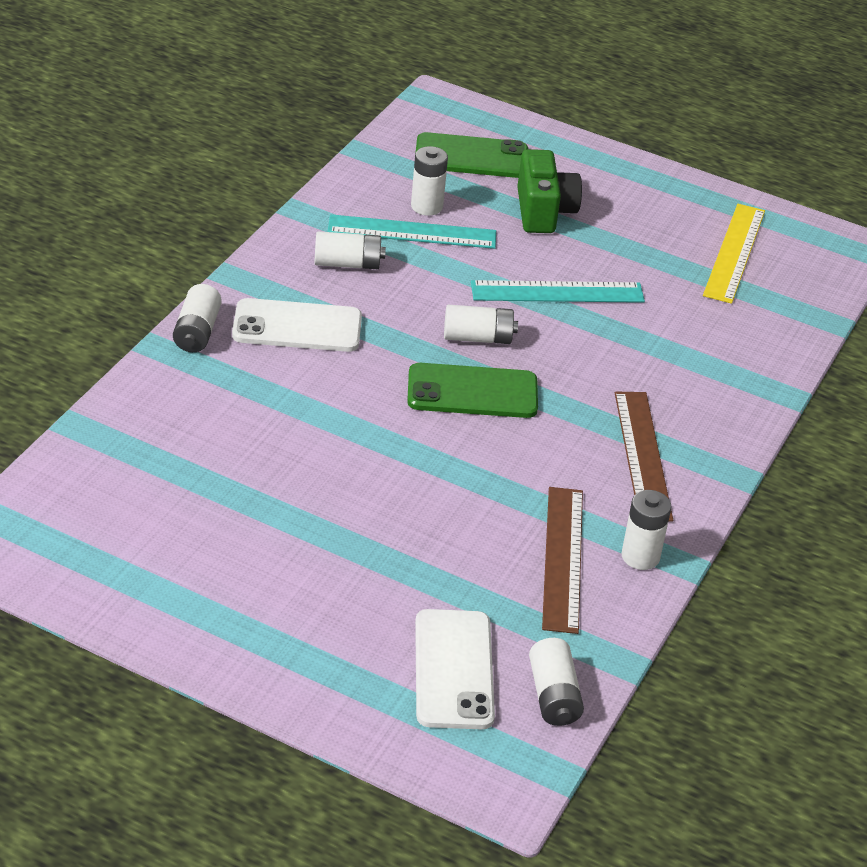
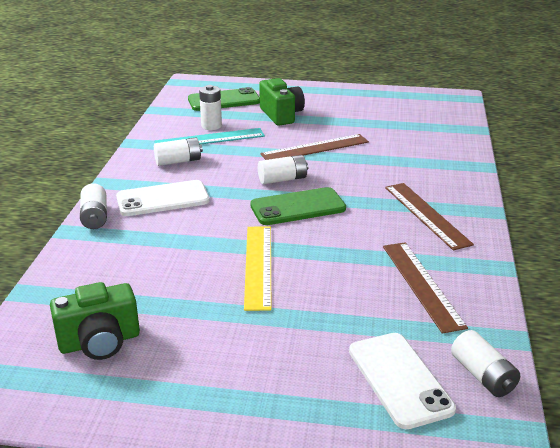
camera: 15 degrees left, 10 degrees down
(137, 519) = (100, 342): none -> green camera
(557, 292) = (315, 148): turquoise ruler -> brown ruler
(640, 556) = (470, 270): white battery -> none
(734, 253) = (400, 111): yellow ruler -> yellow ruler (258, 266)

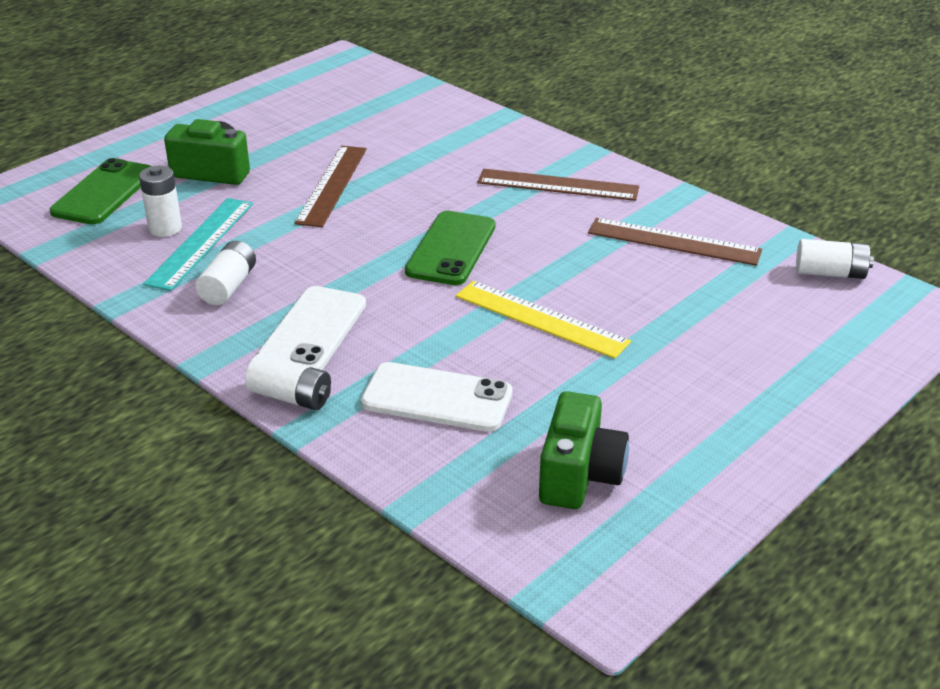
camera: 55 degrees left, 5 degrees up
(282, 179) = (376, 234): white battery -> none
(399, 379) = (801, 315): white phone -> white phone (437, 398)

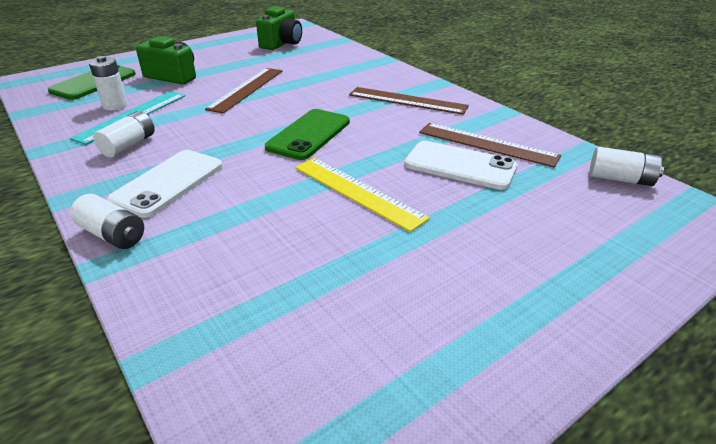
camera: 10 degrees right, 0 degrees up
(437, 398) = (235, 250): white phone -> white phone (460, 166)
(579, 475) = (335, 349): green camera -> green camera (281, 44)

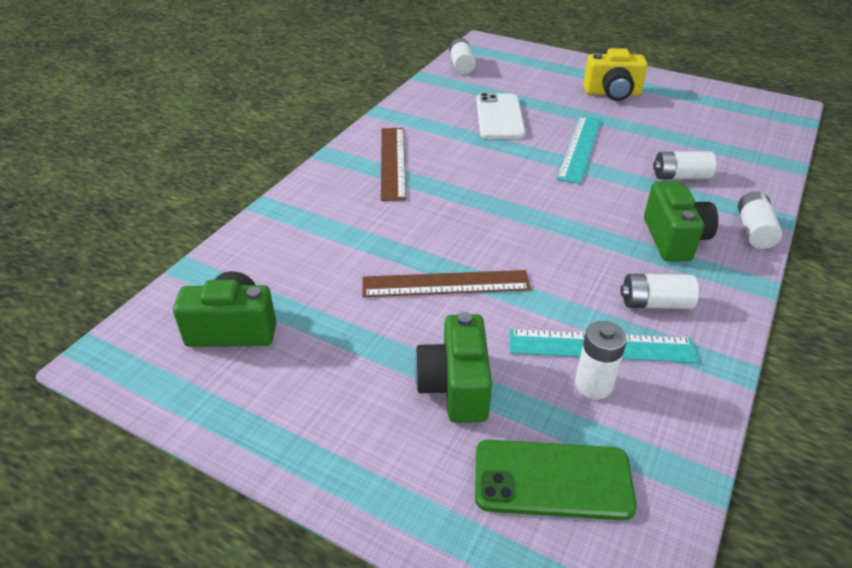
camera: 115 degrees left, 5 degrees up
(168, 183) = (674, 239): white phone -> green camera
(241, 234) = (680, 176): none -> white battery
(309, 134) = (517, 196): green phone -> none
(357, 192) = (580, 148): yellow ruler -> turquoise ruler
(486, 278) = (612, 93): none -> yellow camera
(487, 144) = (453, 112): brown ruler -> none

